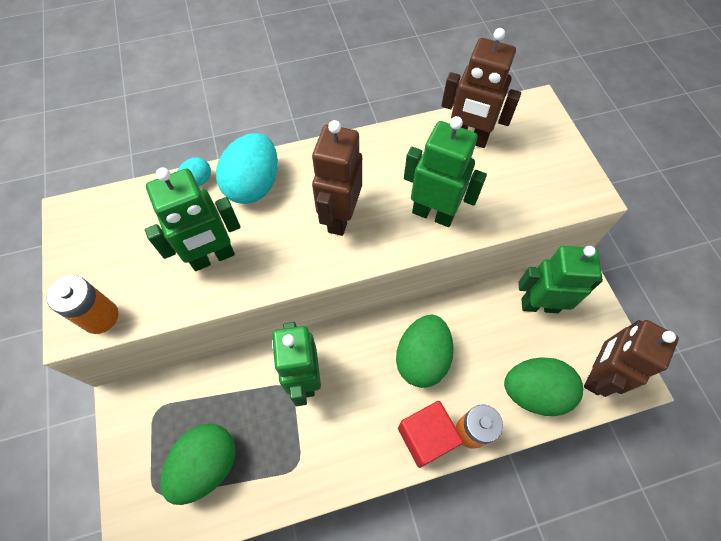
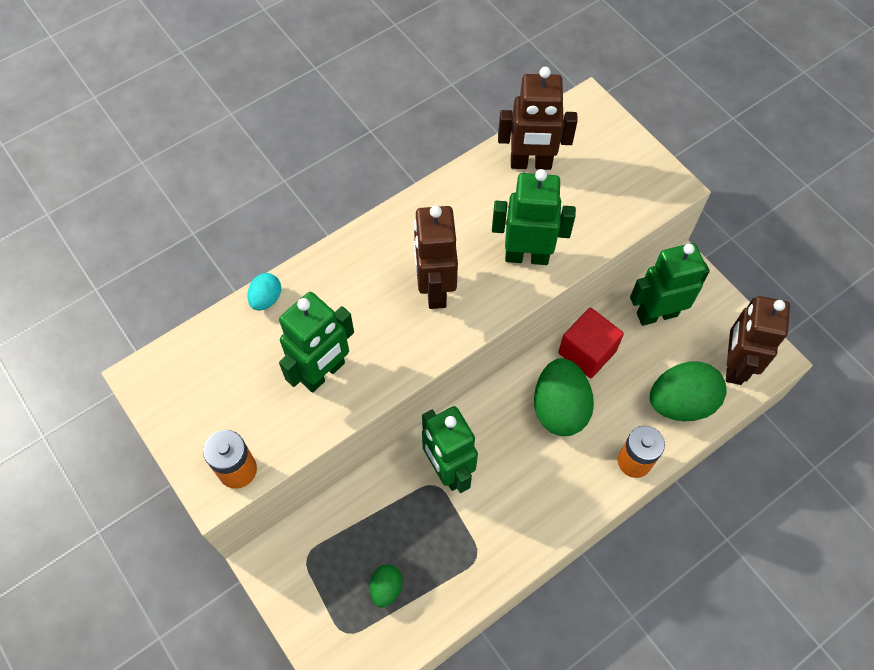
camera: 20 degrees left, 0 degrees up
(207, 465) = (386, 588): green egg -> green egg, size x0.50
(254, 185) = (329, 284): turquoise egg -> none
(426, 437) = (593, 483): red cube -> red cube (587, 352)

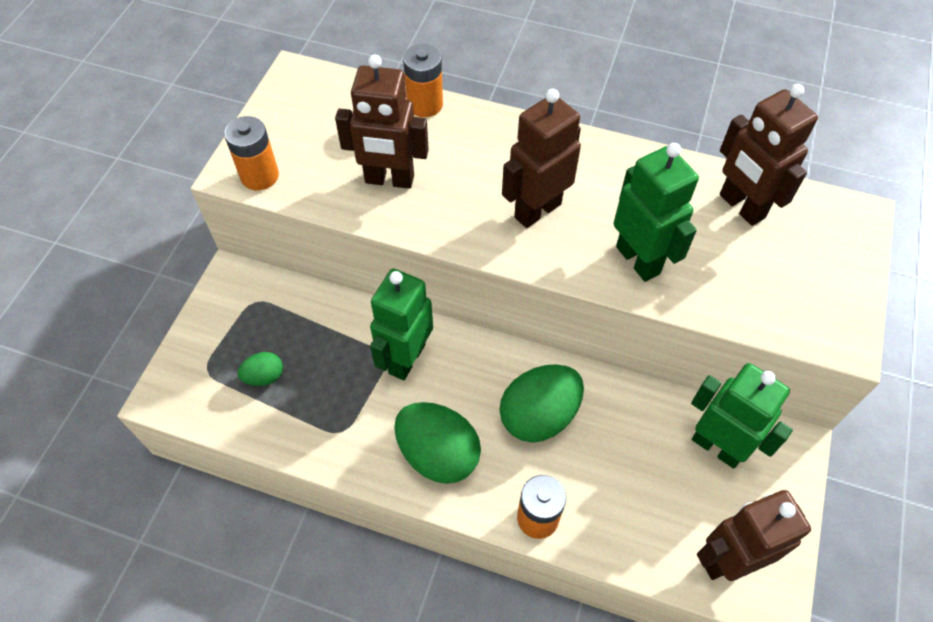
camera: 55 degrees right, 5 degrees down
(266, 299) = (425, 104): turquoise egg -> orange battery
(323, 373) = (389, 180): green robot -> brown robot
(587, 352) = (618, 406): red cube -> none
(680, 403) = (638, 527): green egg -> green egg (438, 454)

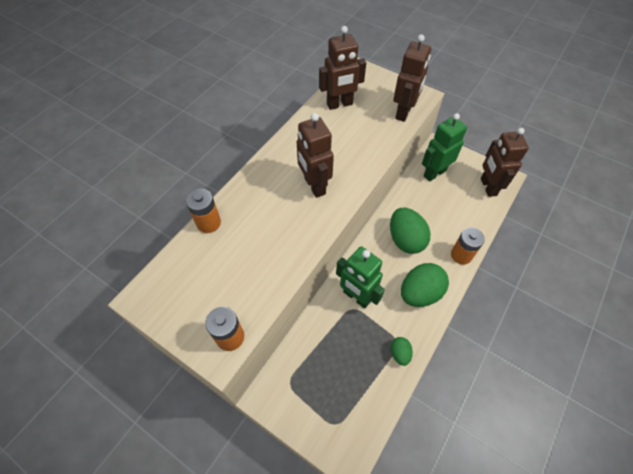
camera: 75 degrees left, 0 degrees up
(264, 376) = (350, 384): green egg -> green egg (399, 353)
(389, 180) = (264, 256): brown robot -> brown robot (404, 112)
(638, 260) = (360, 152): green robot -> none

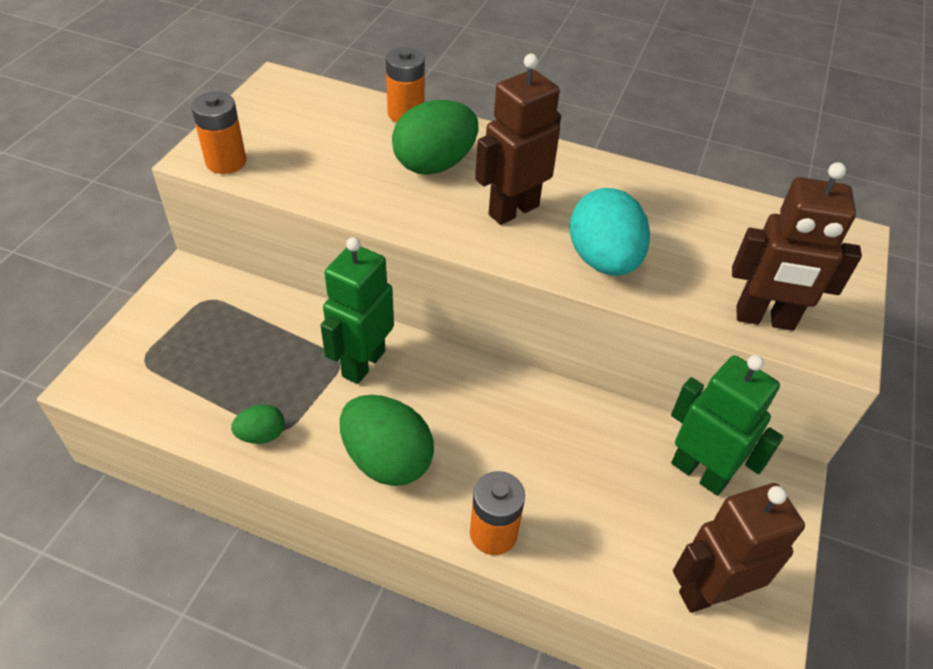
camera: 75 degrees right, 10 degrees down
(339, 104) = (728, 221): brown robot -> none
(359, 158) = (603, 261): none -> turquoise egg
(405, 240) = (503, 428): green egg -> green egg (434, 164)

